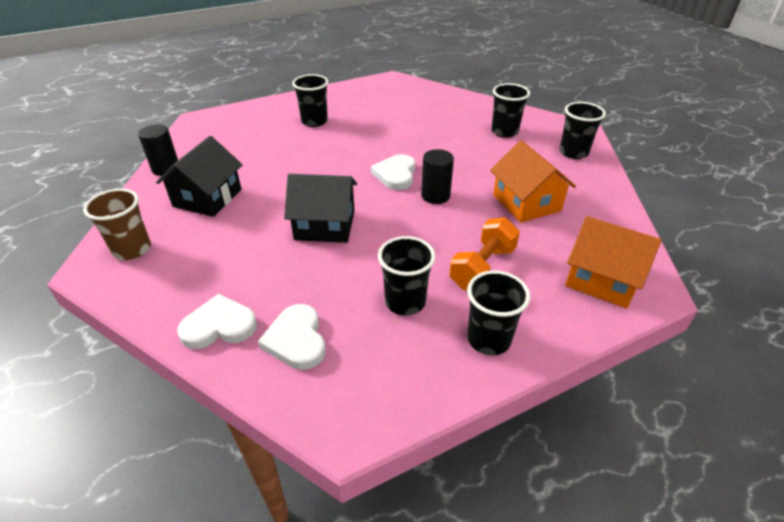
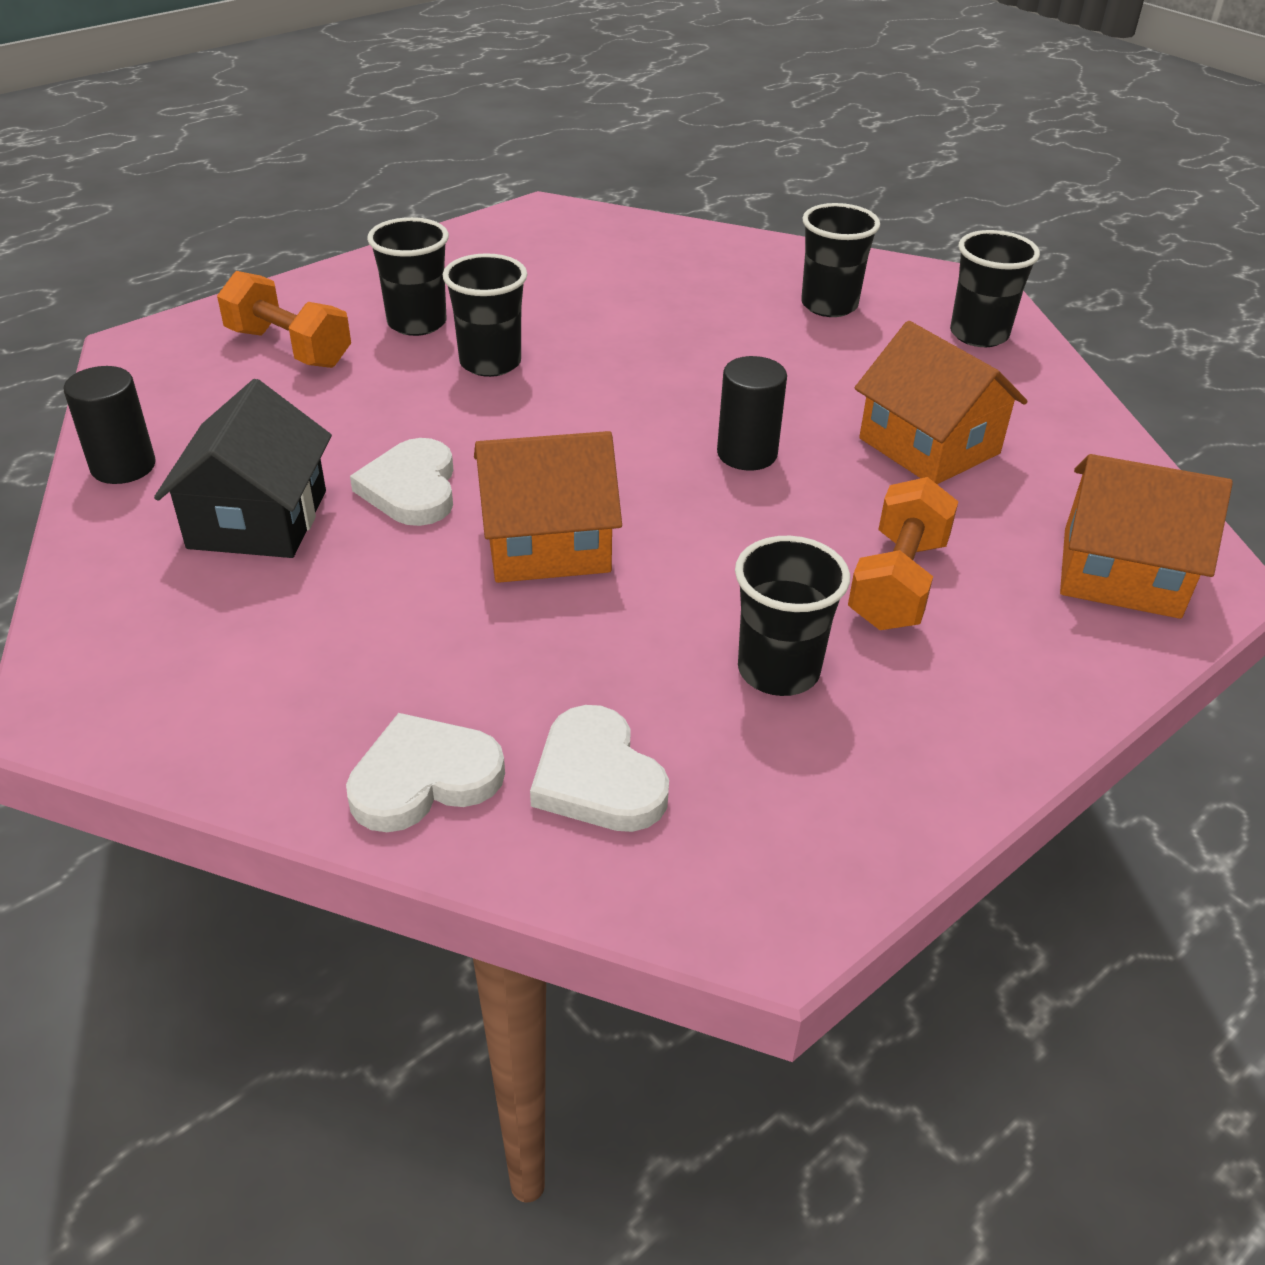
camera: 15 degrees left, 0 degrees up
(132, 249) = (143, 654): brown cup -> none
(256, 127) = (289, 348): none -> orange dumbbell
(325, 225) = (547, 543): black house -> orange house
(396, 175) = (647, 420): white heart -> white heart (411, 488)
(488, 339) = (963, 714): black cup -> black cup (490, 363)

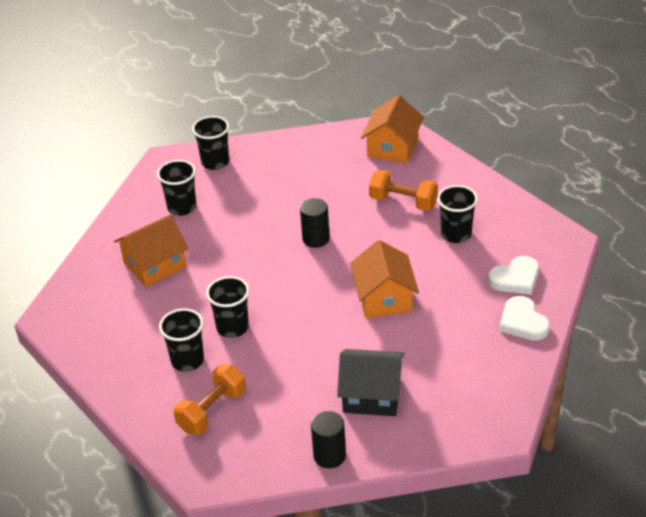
camera: 85 degrees left, 0 degrees up
(411, 488) = (345, 345): white heart -> none
(929, 446) = (309, 186): orange house -> orange house (155, 265)

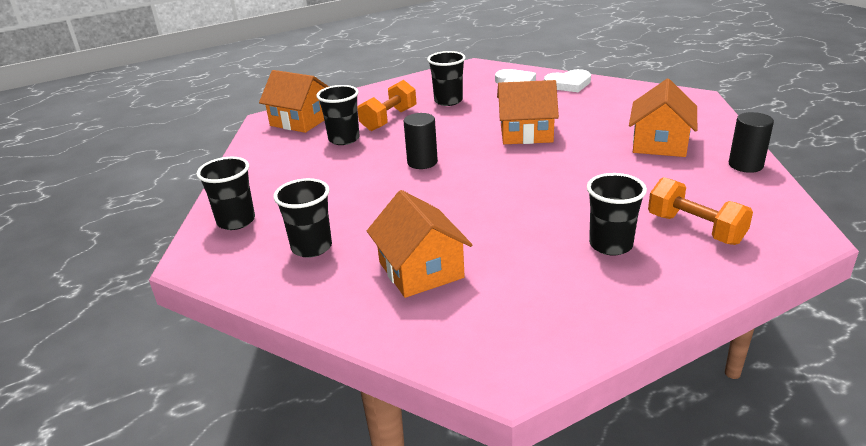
camera: 80 degrees left, 10 degrees down
(232, 327) = (555, 213): black cup -> black cup (344, 139)
(371, 395) = (660, 143): black house -> orange house

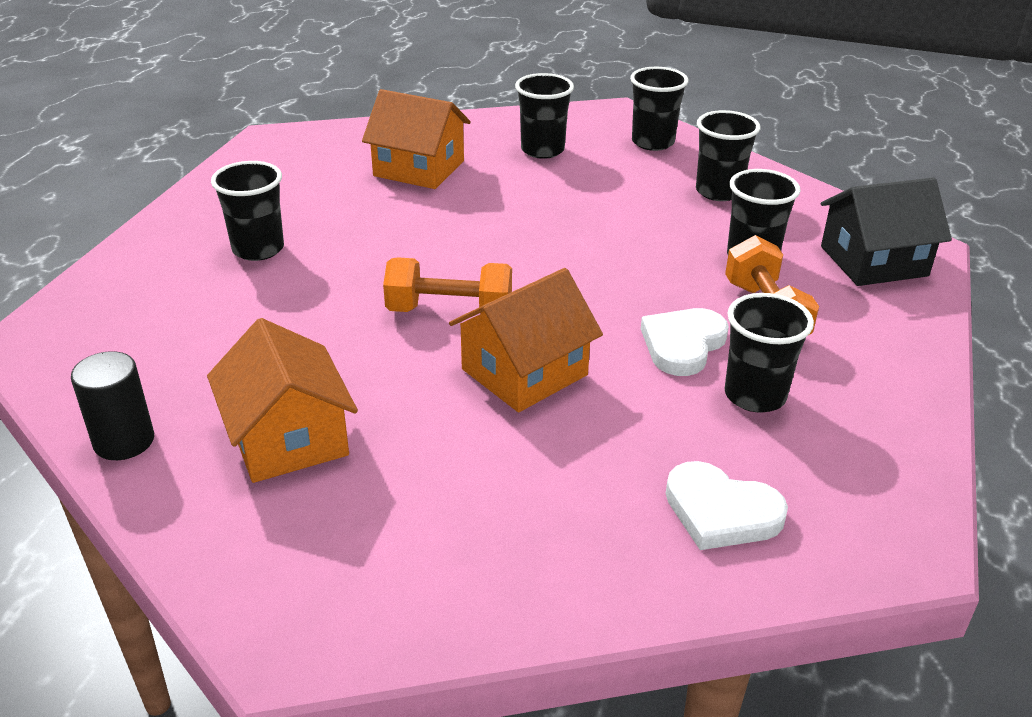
camera: 135 degrees right, 5 degrees up
(281, 173) = (718, 191): none -> black cup
(301, 121) = (873, 261): orange house -> black house
(422, 162) = (592, 264): black cylinder -> none
(568, 84) = (612, 566): white heart -> white heart (683, 344)
(695, 229) = (170, 300): orange dumbbell -> orange dumbbell (449, 311)

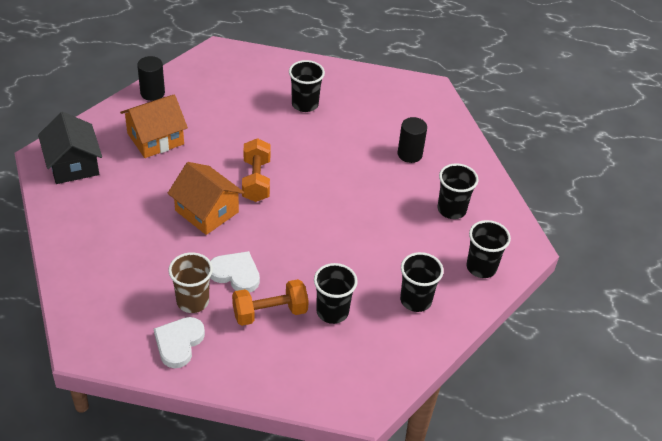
camera: 80 degrees right, 10 degrees up
(419, 168) = (409, 154): orange house -> black cylinder
(721, 511) = (107, 282): white heart -> white heart (179, 343)
(755, 395) = (192, 301): black cup -> brown cup
(873, 261) = (338, 376): black house -> black house (73, 164)

